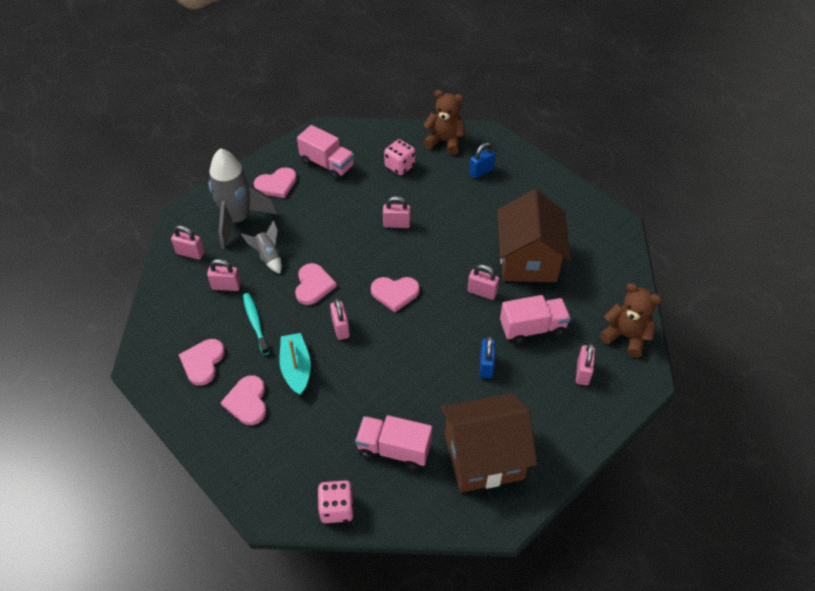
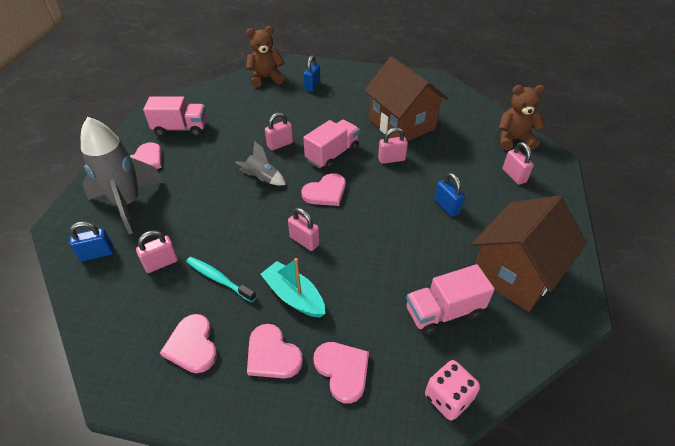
camera: 35 degrees left, 5 degrees down
(190, 253) = (97, 253): pink padlock -> blue padlock
(268, 257) = (185, 219): grey rocket -> grey rocket (262, 178)
(313, 285) = (249, 220): pink heart -> pink heart (342, 370)
(399, 166) = (245, 106): pink dice -> none
(532, 328) = (451, 165): pink truck -> pink truck (332, 154)

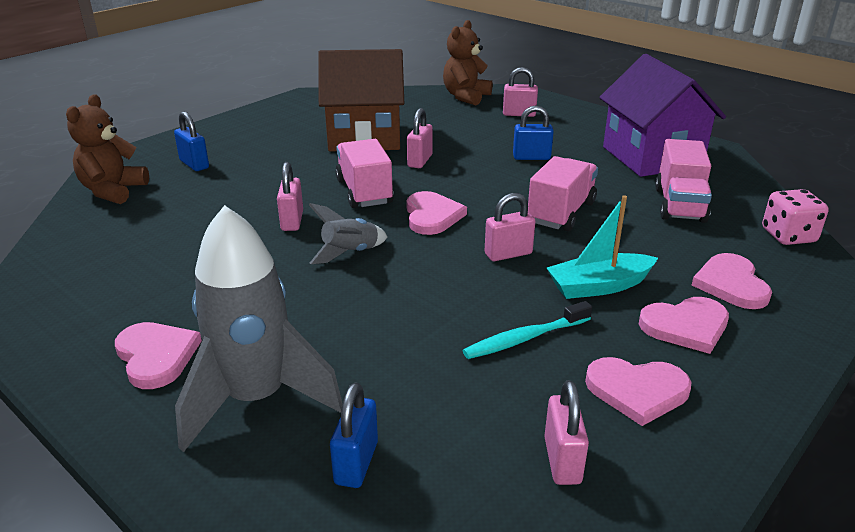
camera: 60 degrees left, 15 degrees down
(161, 263) = (446, 388): pink padlock -> pink padlock (562, 460)
(181, 128) = (119, 297): pink truck -> pink truck (561, 212)
(342, 370) = (731, 284): pink heart -> pink heart turned 90 degrees counterclockwise
(515, 273) = (651, 157): brown house -> purple house

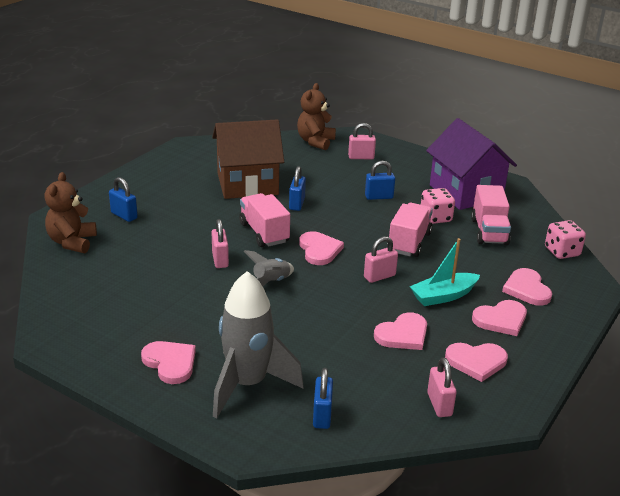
camera: 10 degrees left, 0 degrees up
(420, 161) = (297, 204): pink padlock -> blue padlock
(524, 338) = (403, 334): turquoise toothbrush -> pink heart
(604, 184) = (435, 218): none -> pink dice

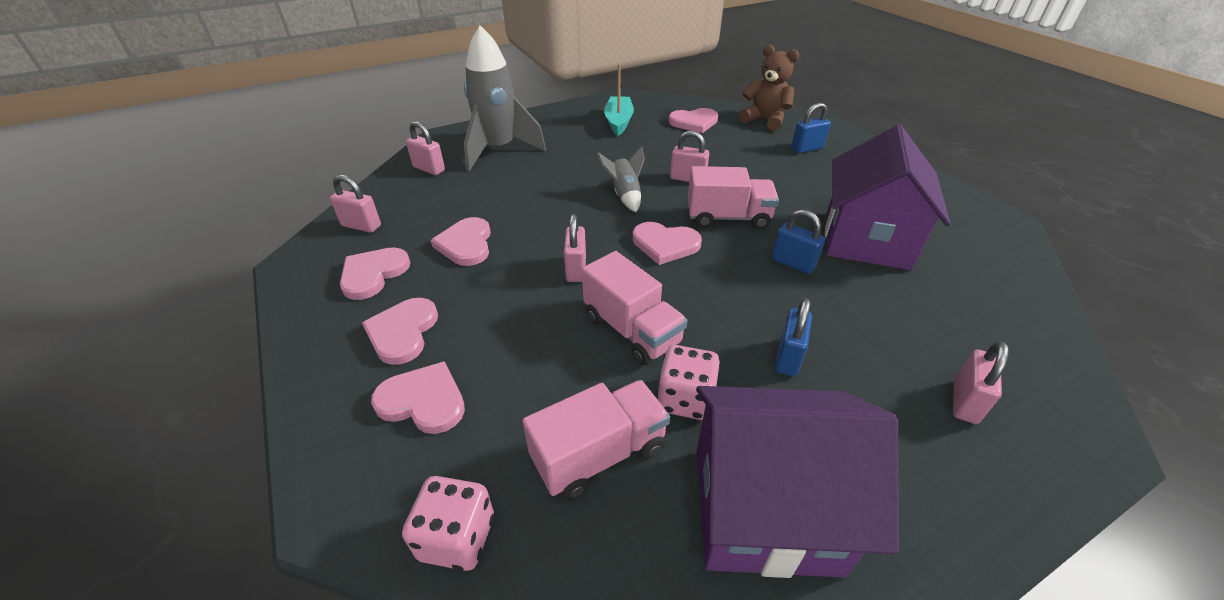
camera: 120 degrees right, 10 degrees up
(170, 363) = (557, 129): pink heart -> pink heart (694, 122)
(247, 184) = (866, 239): brown house -> purple house
(315, 142) = (1041, 362): brown teddy bear -> none
(322, 415) = (429, 169): blue padlock -> pink padlock
(443, 296) = (493, 304): turquoise boat -> turquoise boat (618, 122)
(489, 231) = (599, 454): pink truck -> pink truck turned 120 degrees clockwise

